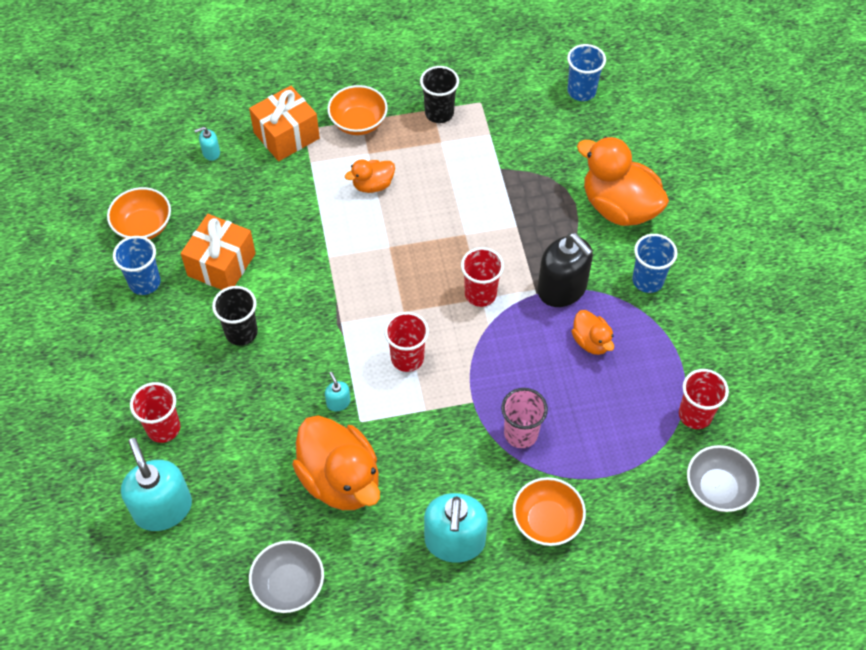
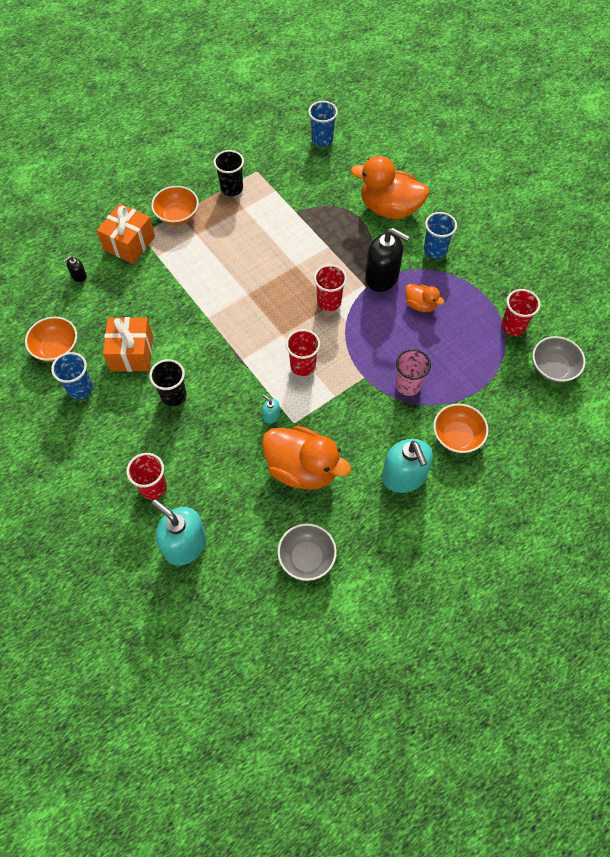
camera: 25 degrees left, 5 degrees up
(211, 153) = (79, 276): turquoise soap dispenser -> black soap dispenser
(373, 185) = (212, 255): orange duck -> none

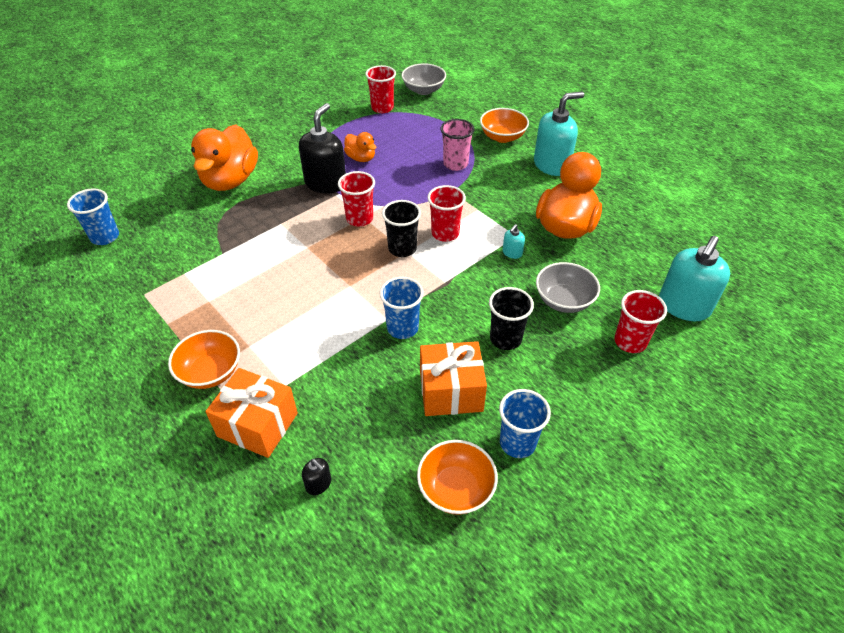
camera: 95 degrees left, 15 degrees down
(232, 189) = (171, 317): black cup -> black cup (402, 249)
(307, 558) = (655, 218): grey bowl -> grey bowl (564, 300)
(420, 305) = (361, 158): orange duck -> orange duck turned 105 degrees clockwise
(435, 250) = (291, 150): blue cup -> blue cup (402, 328)

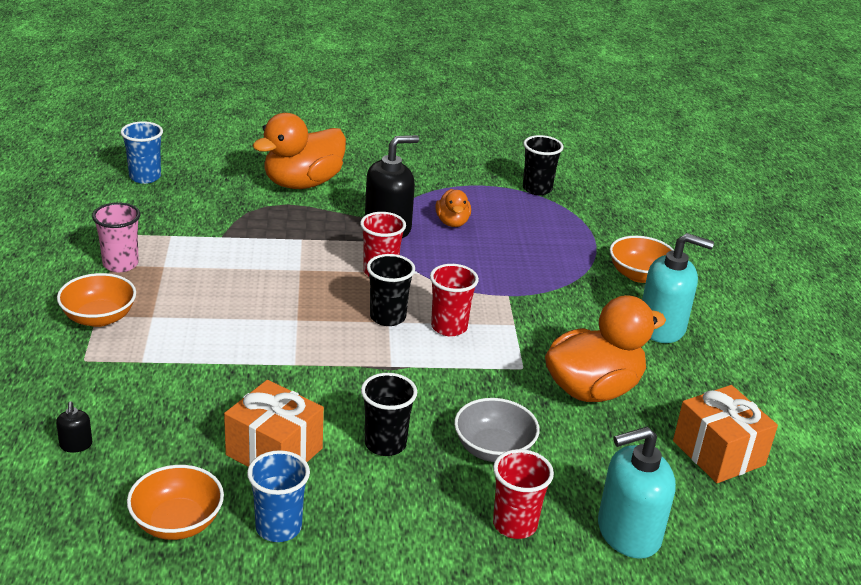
camera: 35 degrees right, 15 degrees down
(258, 424) = (86, 375): orange gift -> orange gift (718, 453)
(382, 108) = (537, 189): red cup -> black cup
(402, 328) = (299, 379): blue cup -> none
(423, 90) = (608, 192): grey bowl -> none
(455, 164) = (547, 274): pink cup -> pink cup (120, 264)
(512, 253) = (497, 380): turquoise soap dispenser -> none

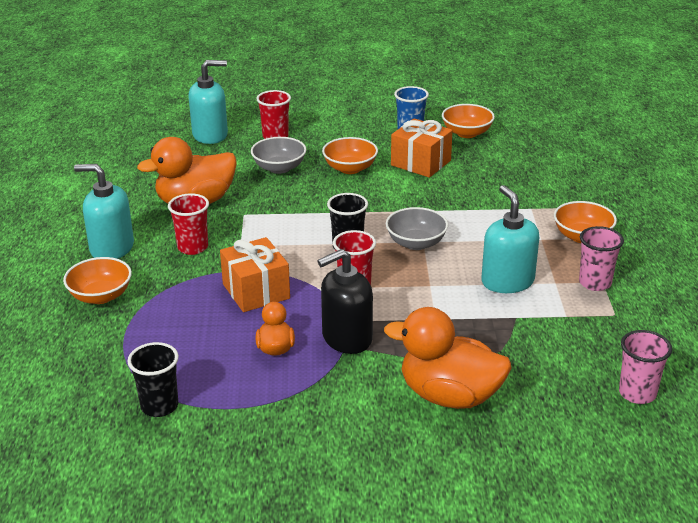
camera: 175 degrees left, 0 degrees up
(76, 445) = (545, 162): black soap dispenser -> none
(145, 177) = (637, 393): blue cup -> pink cup
(215, 270) = (507, 281): none -> turquoise soap dispenser
(302, 183) = (449, 396): orange duck -> orange duck turned 120 degrees counterclockwise
(306, 318) = (416, 243): none -> grey bowl
(385, 444) = (350, 168): black cup -> orange bowl
(449, 327) = (296, 241): red cup -> red cup (192, 247)
(718, 453) = (127, 170): orange gift -> orange gift (256, 291)

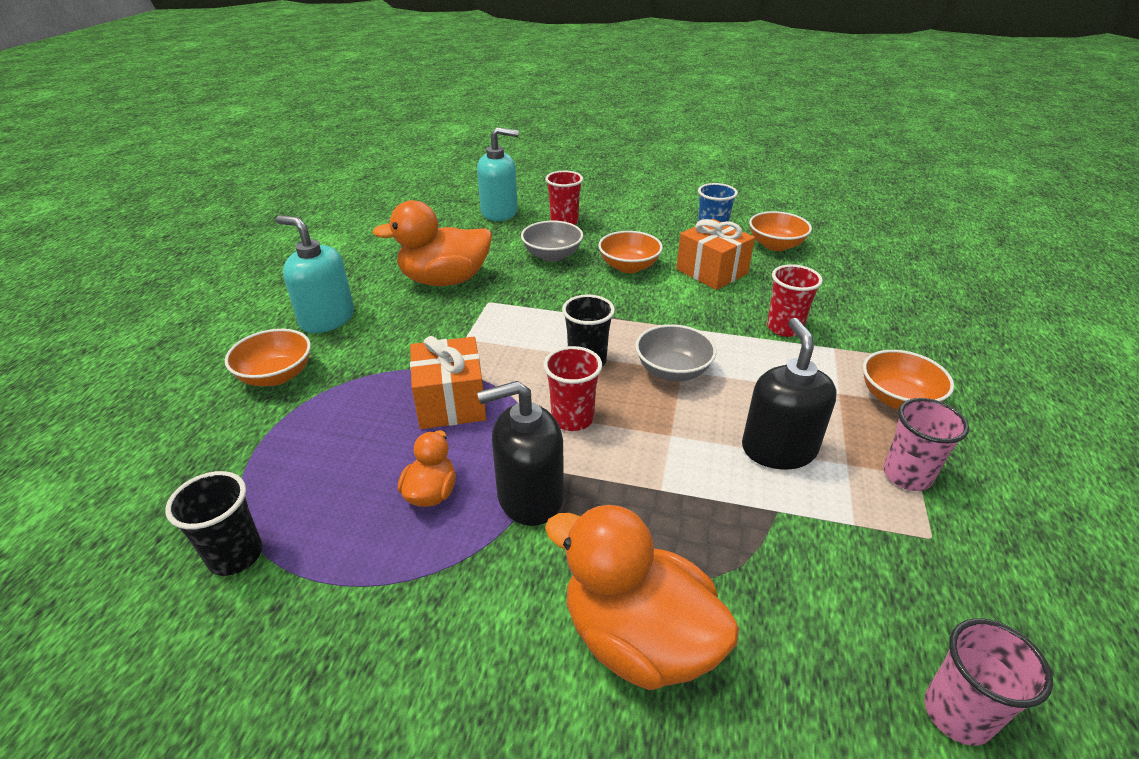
camera: 15 degrees right, 5 degrees up
(192, 247) = (411, 332): red cup -> red cup (784, 328)
(507, 281) = (778, 449): turquoise soap dispenser -> black soap dispenser

